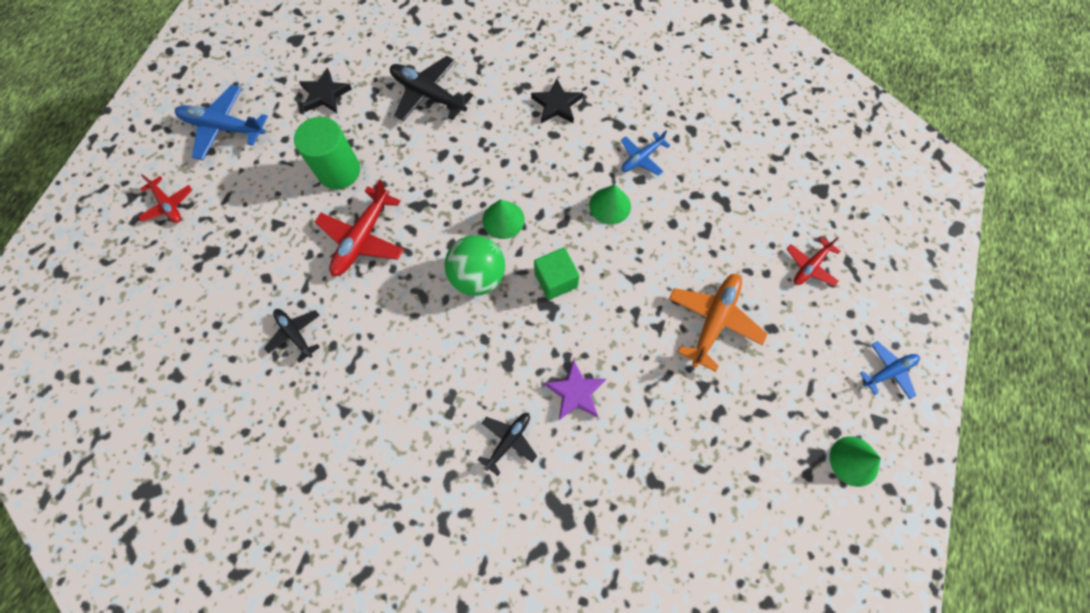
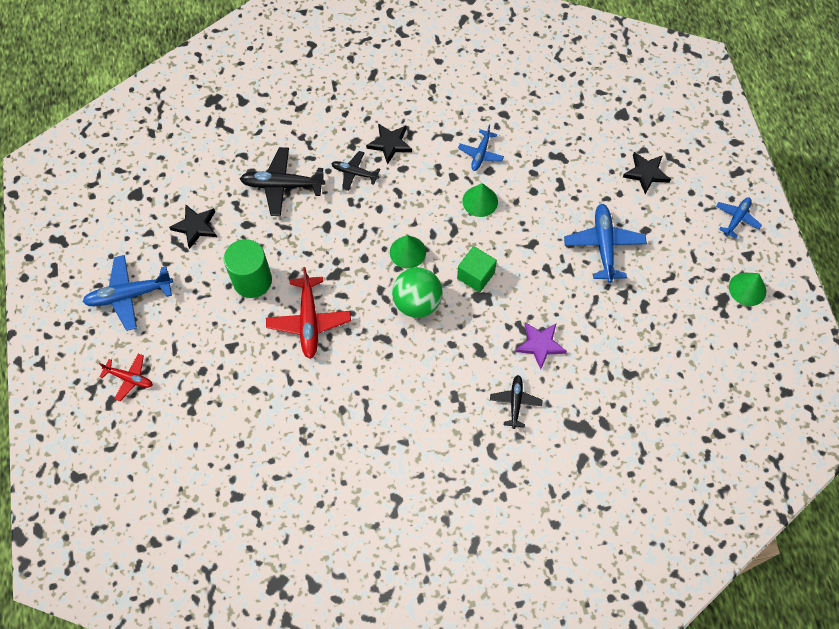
camera: 30 degrees left, 5 degrees down
(295, 334) = (307, 417): black plane -> black plane (354, 173)
(713, 320) = (603, 245): orange plane -> blue plane
(810, 266) = (646, 173): red plane -> black star

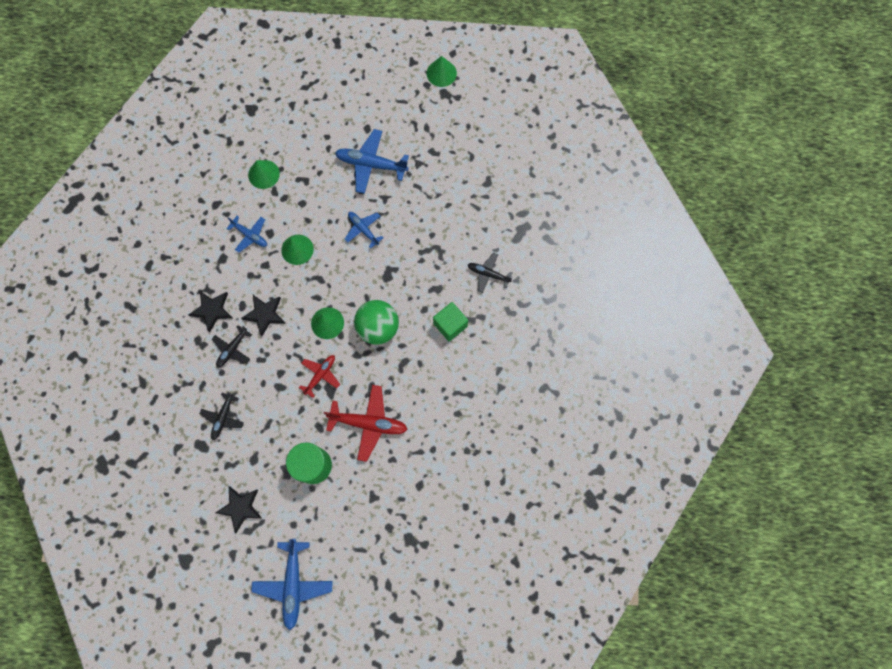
camera: 75 degrees left, 10 degrees up
(130, 378) = (378, 596): red plane -> red plane (320, 375)
(282, 185) = (223, 418): black plane -> black plane, size x0.60
(475, 275) = (367, 273): green cube -> green cube (450, 325)
(540, 345) = (444, 240): purple star -> none
(553, 147) = (263, 174): none -> green cone
(646, 173) = (315, 110): black star -> black star (265, 314)
(736, 218) = (378, 58): blue plane -> blue plane (363, 229)

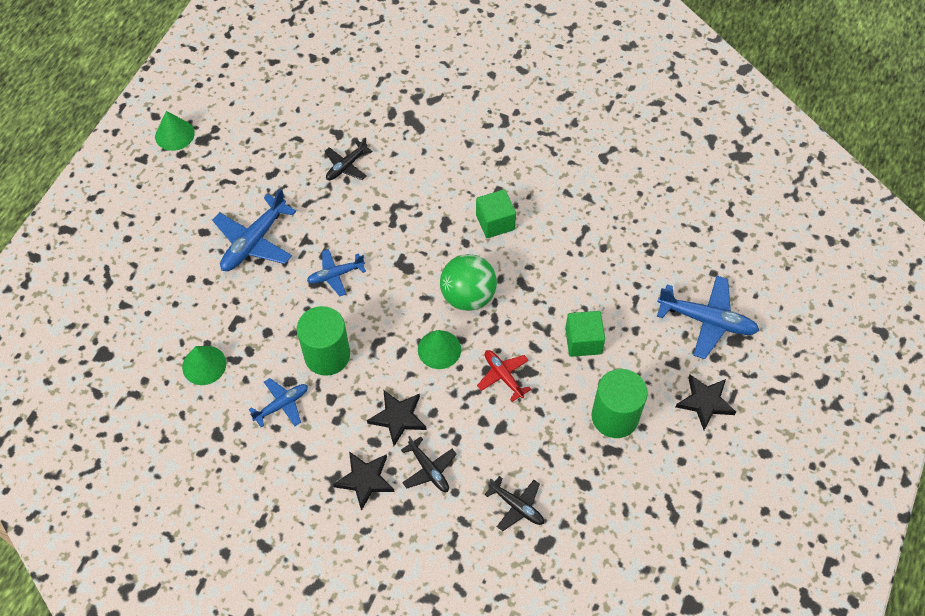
camera: 70 degrees left, 15 degrees down
(240, 507) = (642, 517): black star -> black star (705, 402)
(293, 584) = (755, 481): blue plane -> blue plane (707, 321)
(297, 249) = (327, 355): green cone -> green cylinder
(369, 423) = (583, 341): red plane -> green cube
(488, 274) = (450, 167): black plane -> black plane (346, 166)

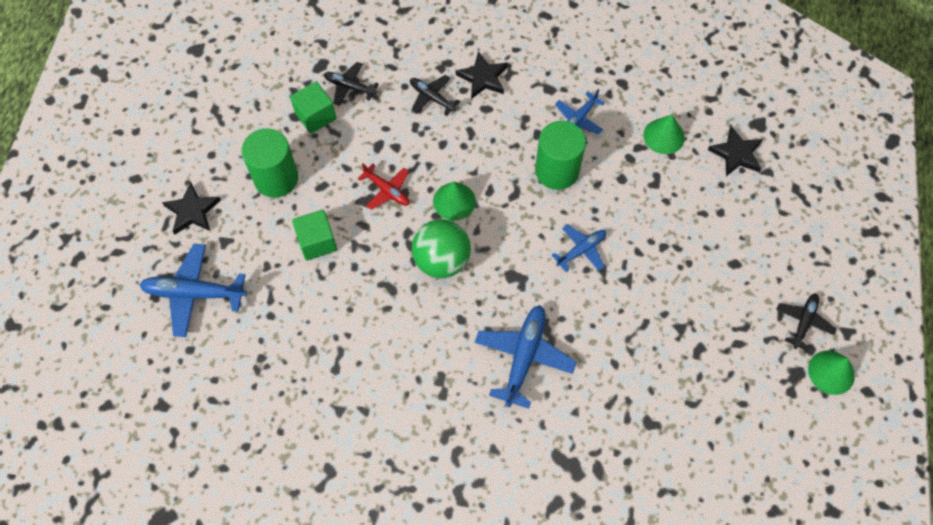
camera: 165 degrees right, 5 degrees up
(254, 242) = (678, 265): blue plane -> blue plane (524, 357)
(346, 166) = (622, 381): black plane -> black plane (803, 322)
(398, 418) = (472, 132): black star -> black star (736, 154)
(495, 222) = (435, 351): green cube -> green cube (315, 116)

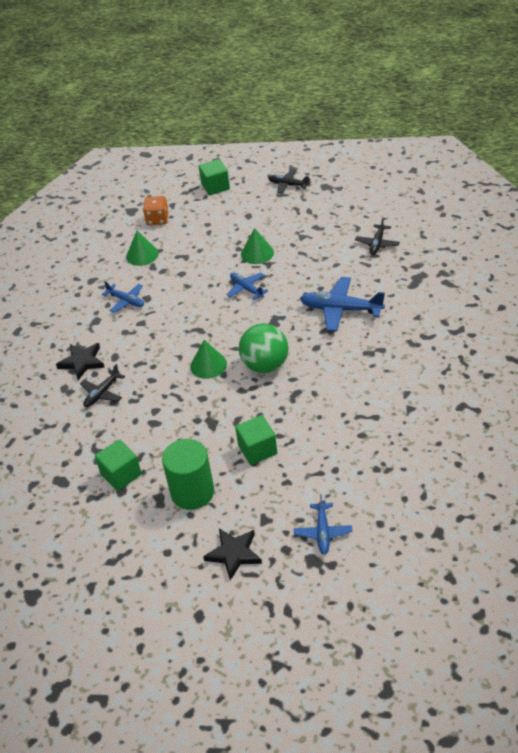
camera: 90 degrees left, 20 degrees down
(194, 293) = (323, 532): blue plane -> blue plane, size x0.60
(349, 87) = (88, 454): black plane -> black plane (377, 244)
(387, 190) = (201, 409): red plane -> none
(557, 171) = (176, 308): green cylinder -> none
(736, 154) = (157, 219): black star -> orange dice
(806, 226) = (215, 186): none -> green cube
(831, 372) = (321, 173): green cone -> green cone (257, 253)

